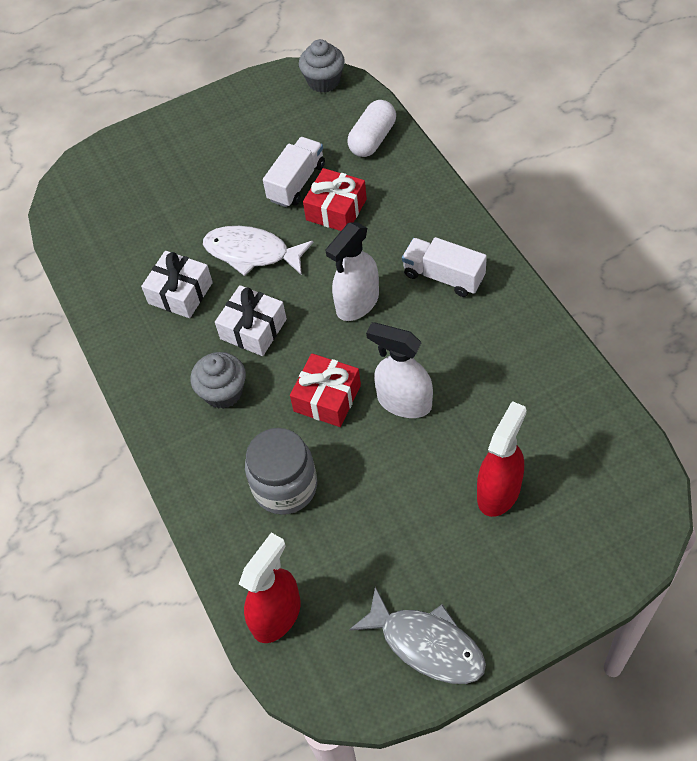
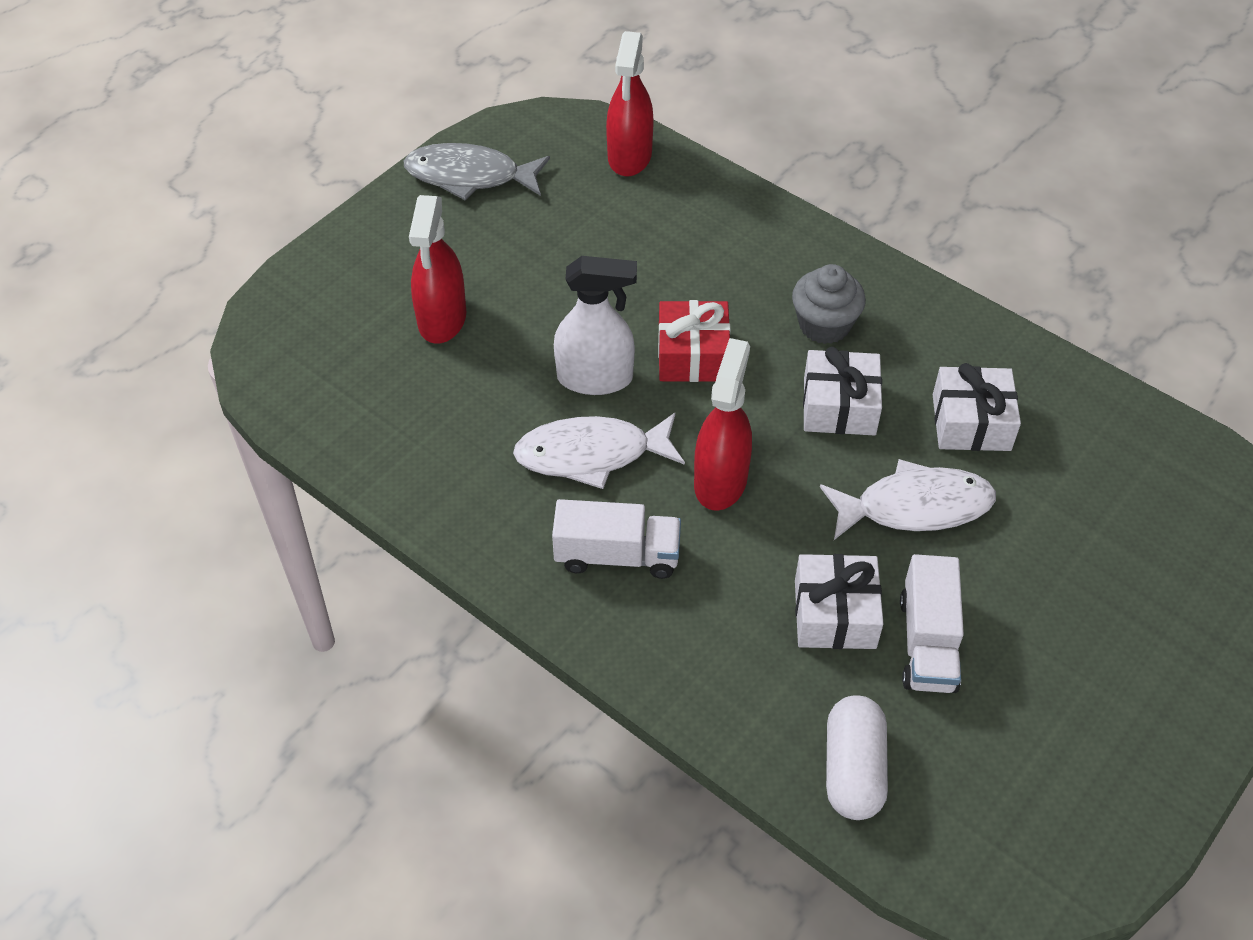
camera: 150 degrees right, 5 degrees down
(285, 486) = (687, 257): grey jar -> none
(323, 81) = (1021, 878): grey cupcake -> none
(336, 209) = (835, 614): red gift -> white gift
(357, 303) = (720, 480): white spray bottle -> red spray bottle
(431, 345) = (591, 454): none -> white fish

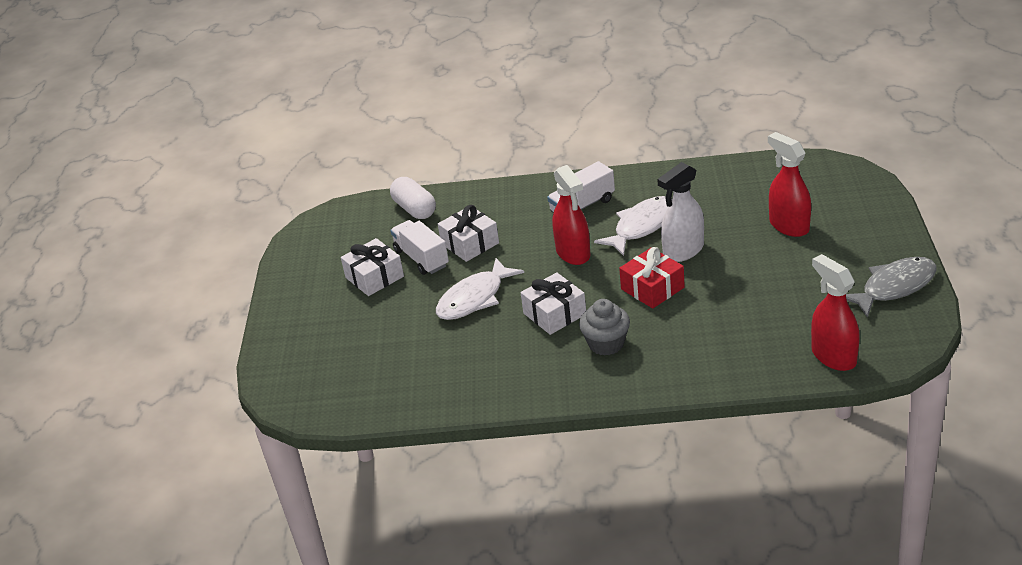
camera: 145 degrees right, 15 degrees down
(971, 422) = (482, 349): white gift -> white gift (374, 277)

